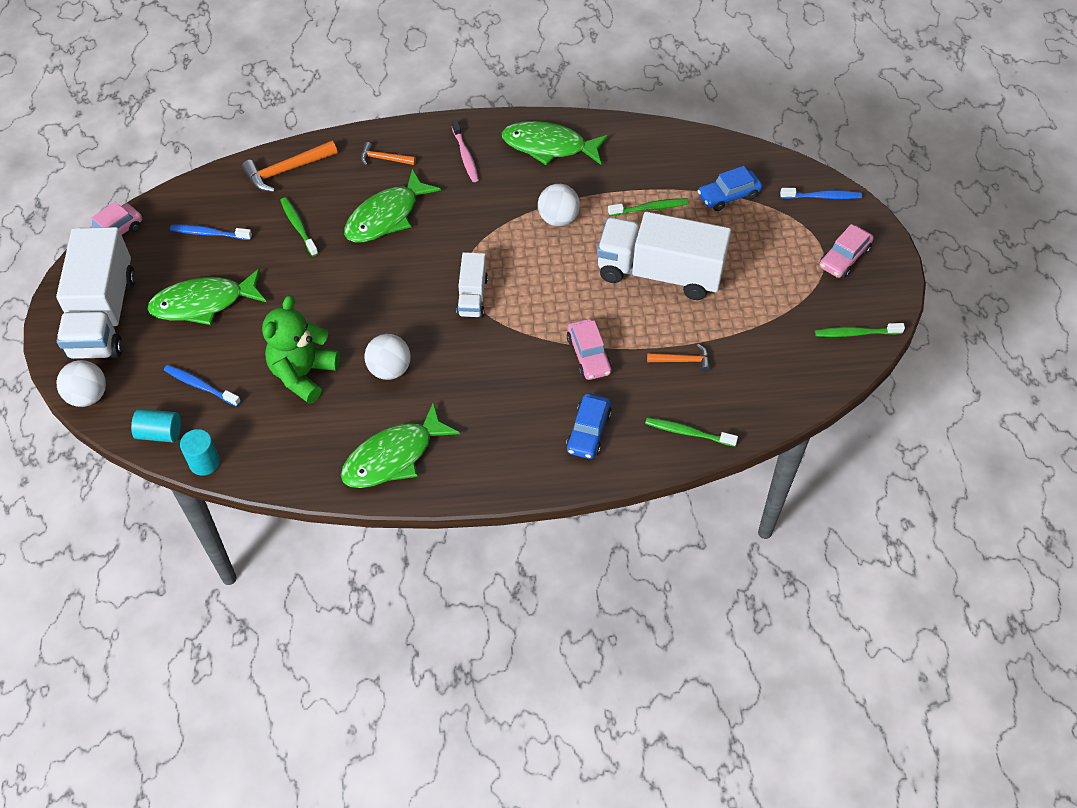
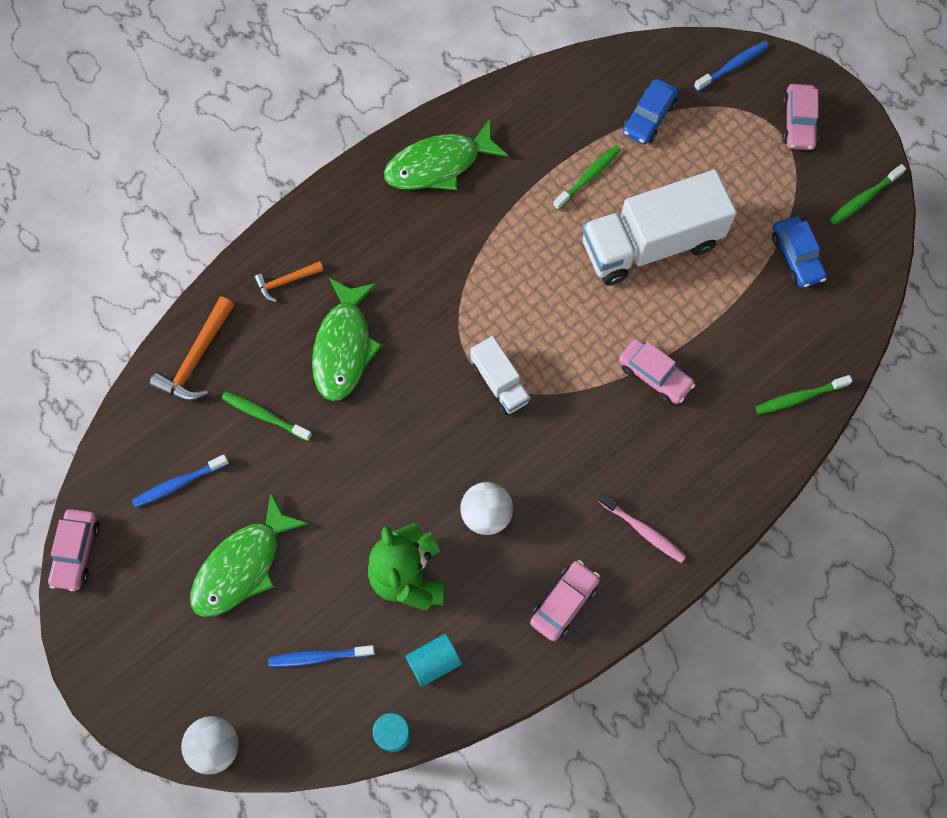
camera: 35 degrees left, 15 degrees up
(103, 316) = (151, 649): white truck -> none
(160, 433) = (323, 734): turquoise cylinder -> turquoise cylinder (434, 661)
(393, 457) = (564, 602): green fish -> pink car
(465, 156) = (365, 227): pink toothbrush -> pink toothbrush (643, 530)
(558, 219) = (512, 243): white ball -> none
(588, 431) = (715, 455): blue car -> blue car (796, 256)
(682, 360) = (740, 325): orange hammer -> none

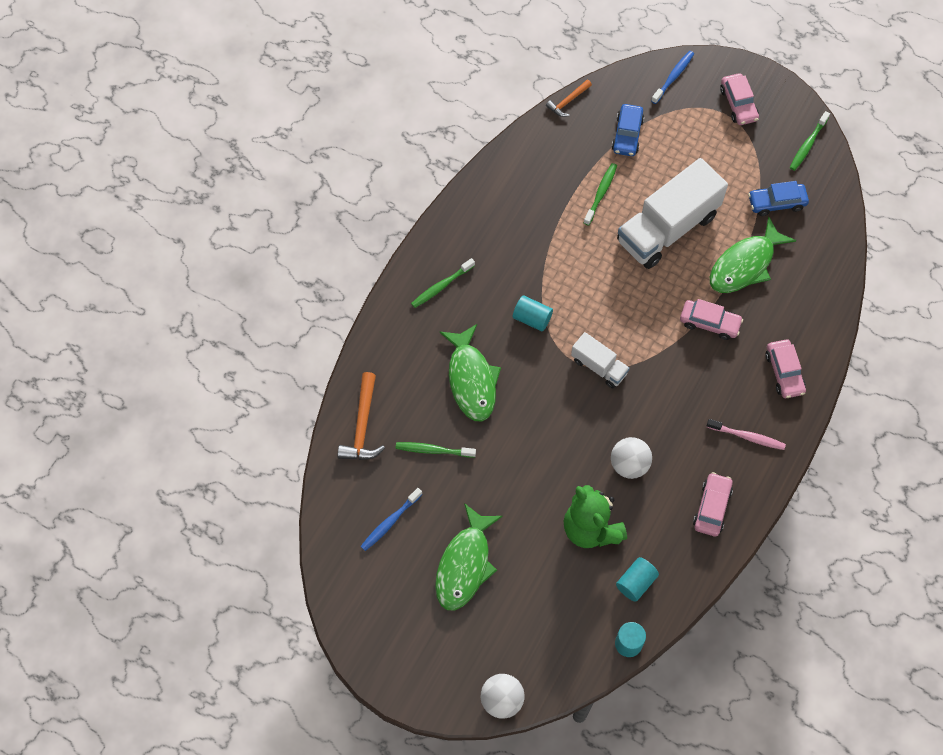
camera: 20 degrees left, 5 degrees down
(76, 552) = (334, 599): pink car -> pink car (784, 372)
(286, 281) = (406, 345): orange hammer -> orange hammer (568, 101)
(319, 657) = (550, 609): blue toothbrush -> none
(439, 164) = (484, 220): green fish -> green fish (745, 264)
(445, 298) = (532, 318): none -> turquoise cylinder
(796, 256) = (776, 203): blue car -> blue car turned 120 degrees clockwise
(799, 397) = (819, 304): green toothbrush -> green toothbrush (441, 286)

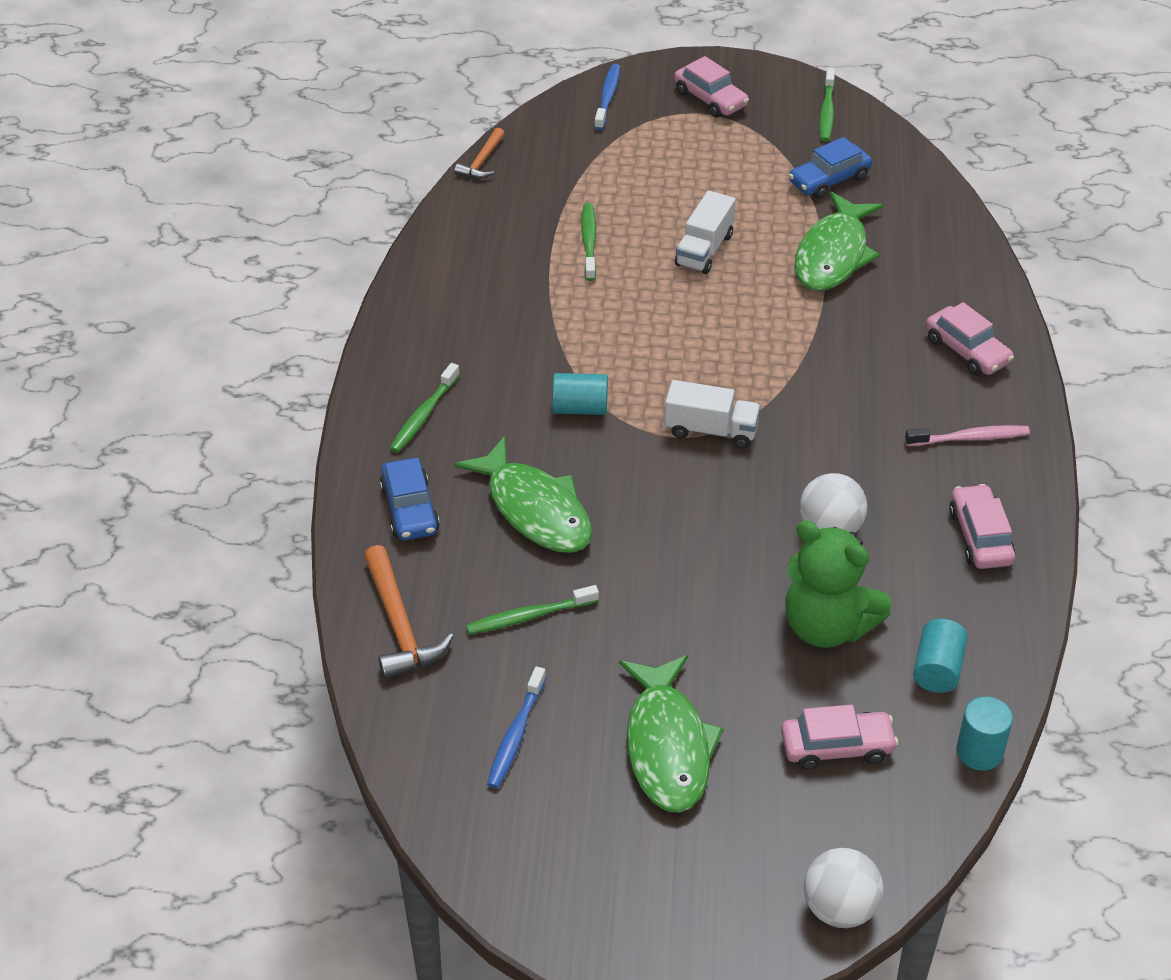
camera: 25 degrees left, 20 degrees down
(627, 135) = (585, 171): blue car -> blue car (410, 509)
(667, 228) = (704, 250): white truck -> white truck, size x0.50
(709, 323) = (830, 331): pink car -> pink car (837, 747)

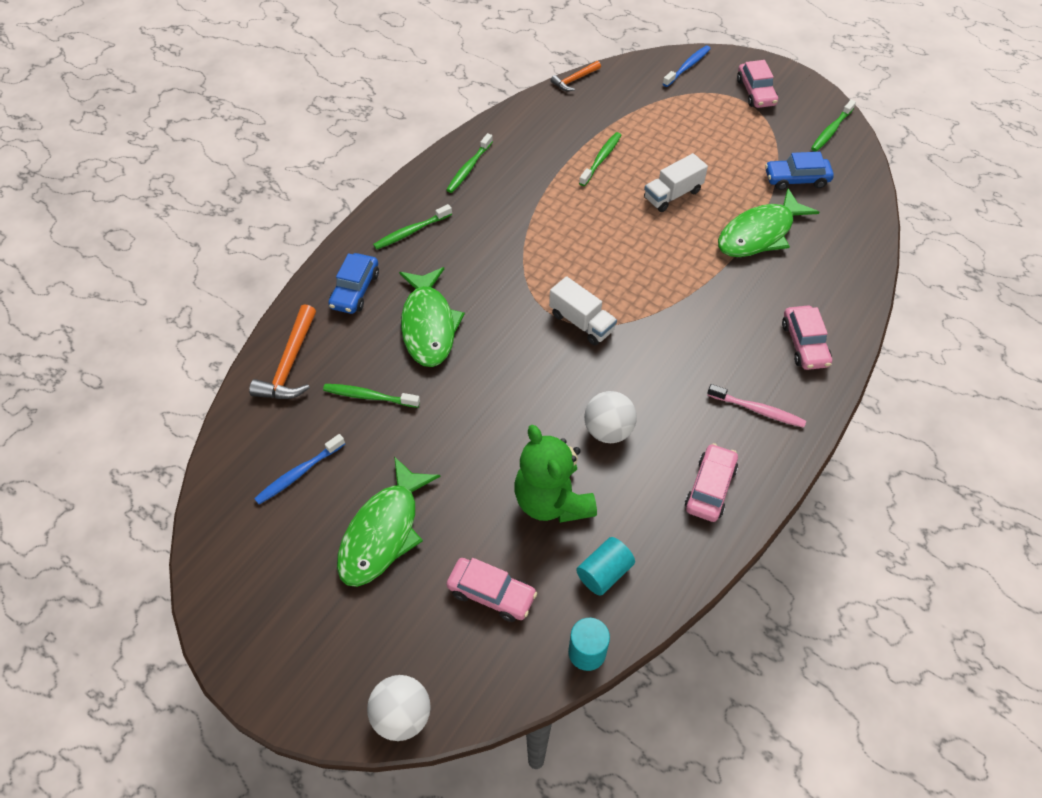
camera: 30 degrees right, 10 degrees up
(434, 314) = (469, 168): none -> green toothbrush
(580, 408) = (509, 269): turquoise cylinder -> none

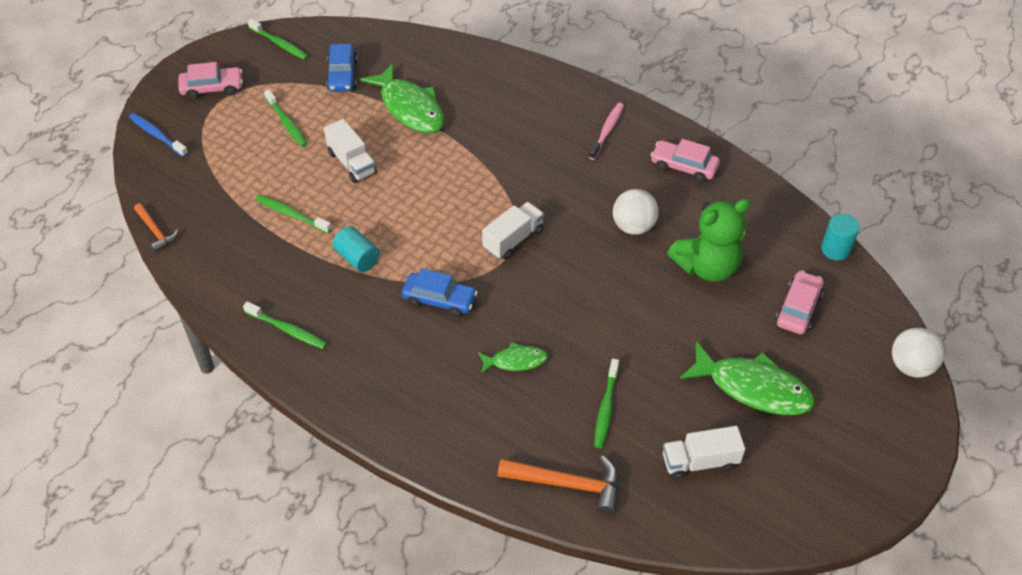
camera: 90 degrees left, 5 degrees down
(299, 473) = (700, 462): blue toothbrush -> white truck
(355, 290) = (465, 430): blue car -> blue car (439, 300)
(411, 231) = (382, 381): green toothbrush -> green toothbrush (287, 123)
(428, 325) = (515, 361): green fish -> green fish, size x0.53
(604, 573) = (768, 236): turquoise cylinder -> turquoise cylinder (357, 258)
(804, 344) = (538, 95): pink car -> none

